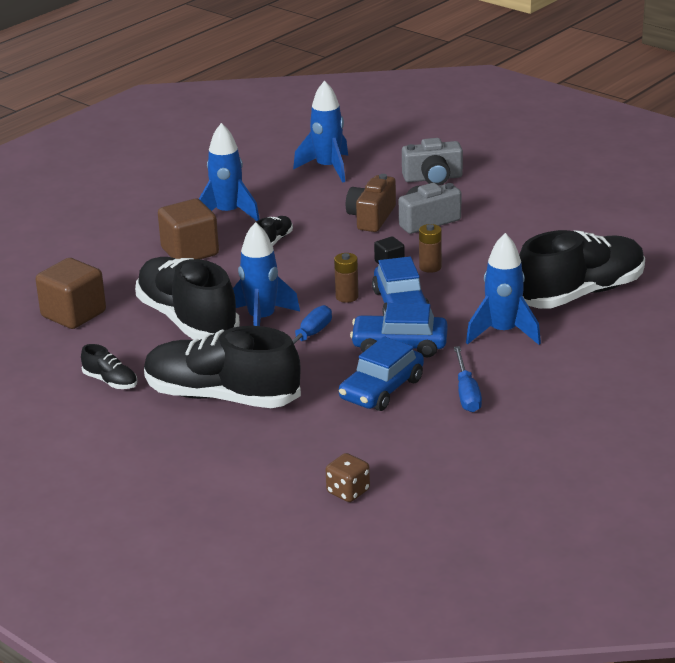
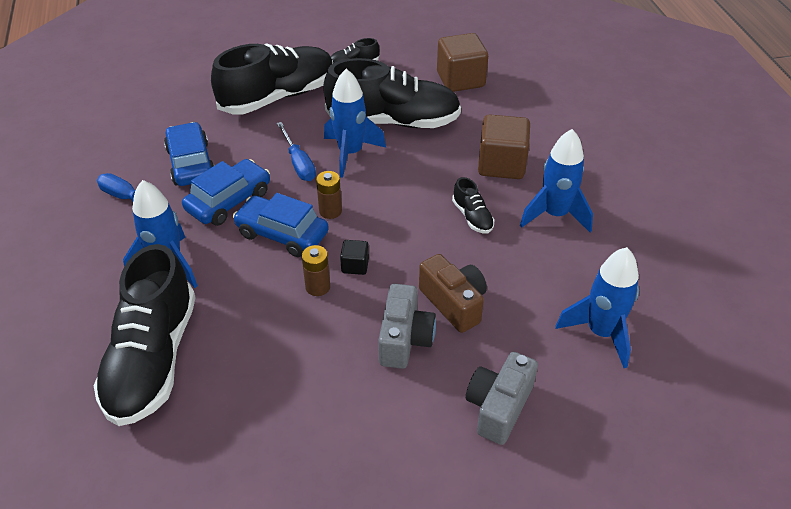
camera: 125 degrees right, 15 degrees up
(348, 491) = (118, 99): brown dice -> none

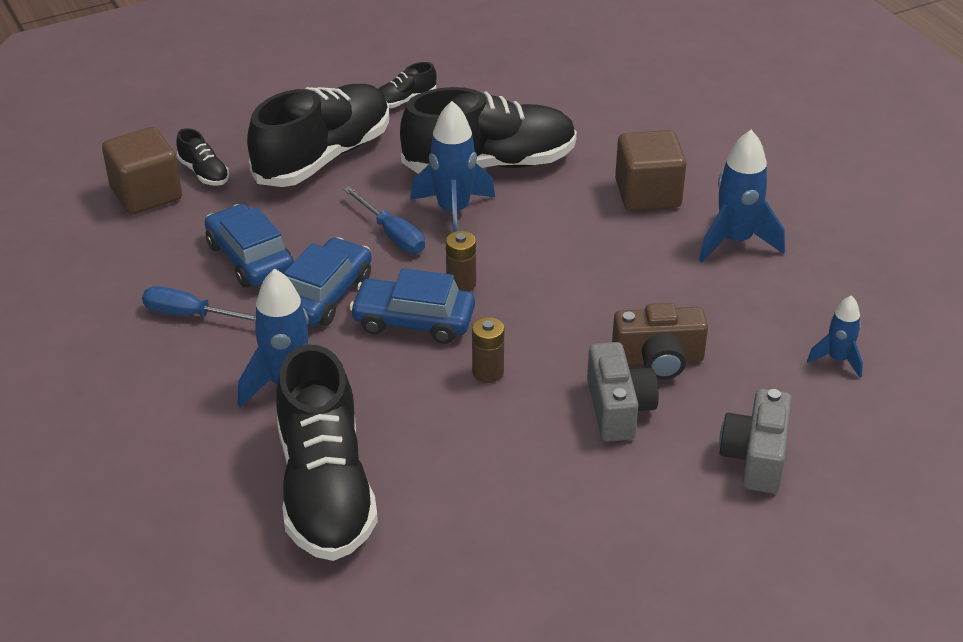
camera: 15 degrees left, 5 degrees down
(355, 265) = (522, 340): black cube -> none
(454, 303) = (658, 360): brown camera -> brown camera turned 135 degrees clockwise
(460, 80) = (552, 99): brown cube -> brown cube (146, 194)
(472, 217) = (638, 260): black shoe -> black shoe (204, 173)
(601, 333) = (837, 359): blue rocket -> blue rocket, size x0.58

